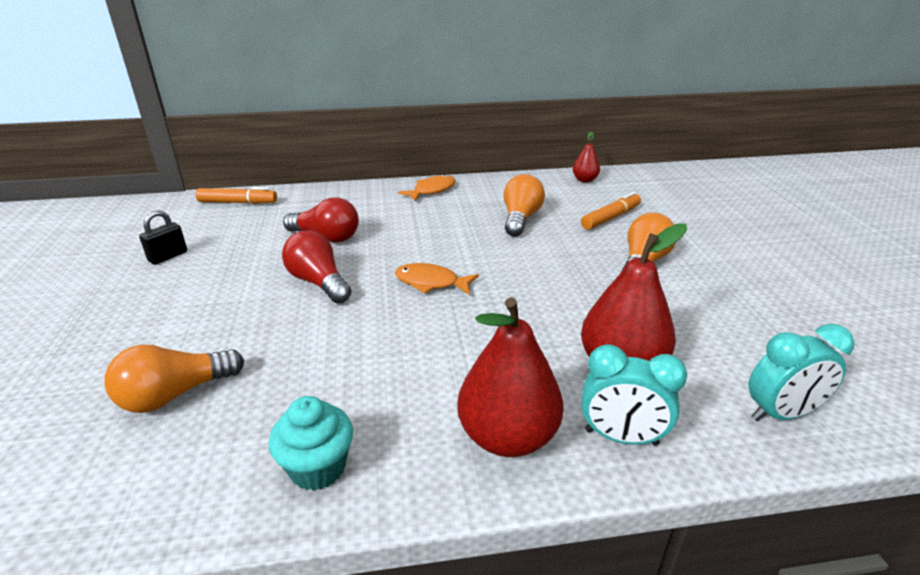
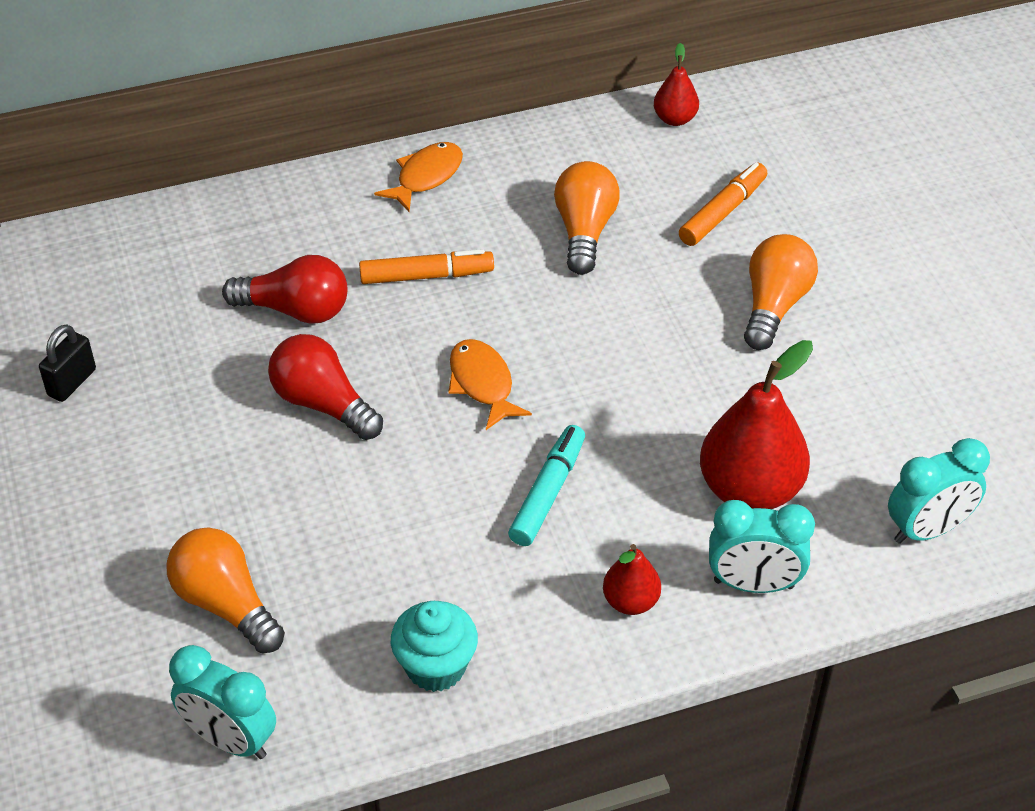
camera: 10 degrees left, 15 degrees up
(103, 506) = (230, 739): none -> turquoise clock
(175, 394) = (226, 604): orange light bulb -> orange light bulb turned 90 degrees clockwise
(237, 202) = (111, 246): orange marker -> orange marker (426, 276)
(431, 282) = (482, 384): orange fish -> orange fish turned 60 degrees clockwise
(457, 350) = (547, 493): none -> turquoise marker
(507, 437) = (630, 601): red pear -> red pear, size x0.51

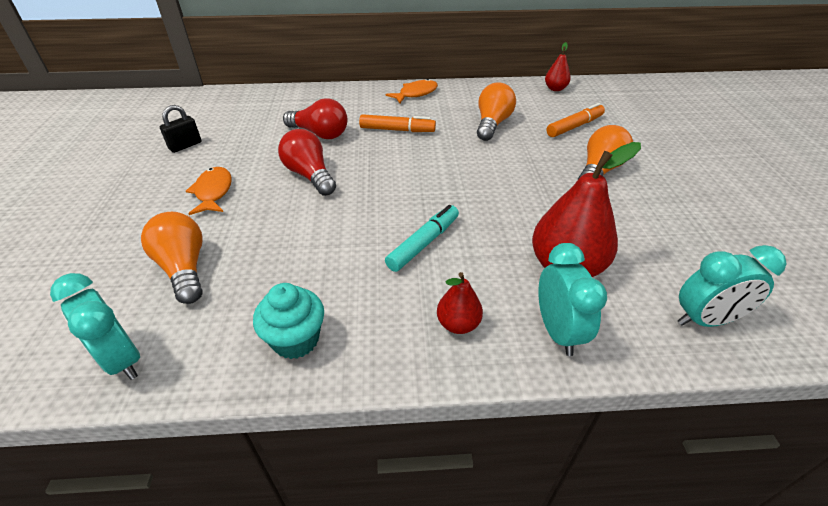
camera: 15 degrees right, 5 degrees down
(482, 384) = (406, 180): orange fish -> orange fish (213, 192)
(753, 584) = (557, 331): turquoise clock -> turquoise clock turned 120 degrees counterclockwise

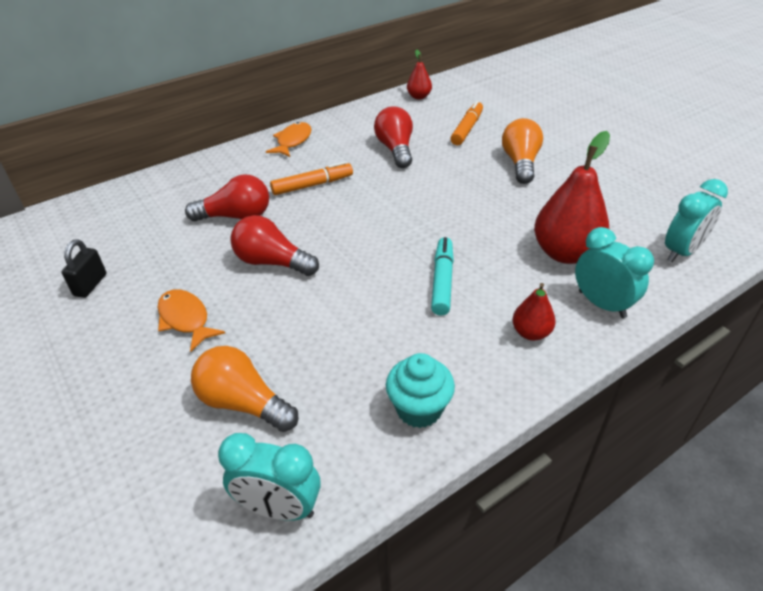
camera: 30 degrees left, 0 degrees up
(492, 124) = (395, 149): orange light bulb -> red light bulb

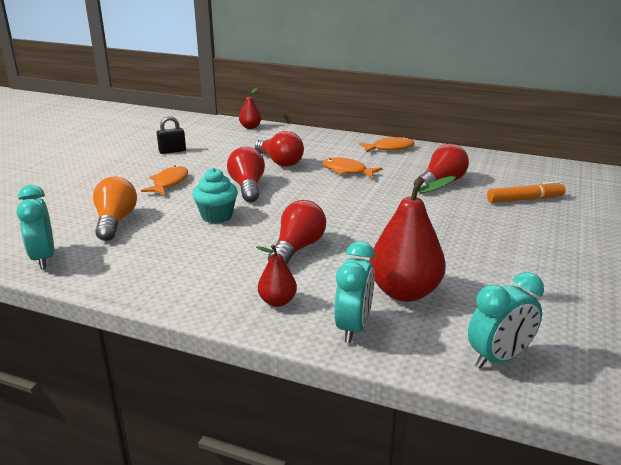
camera: 55 degrees right, 15 degrees down
(312, 185) = (347, 171): orange marker -> orange fish
(419, 97) = (537, 167): red pear -> red pear (250, 127)
(419, 409) = (154, 278): turquoise cupcake -> turquoise cupcake (217, 216)
(442, 281) = (297, 248): turquoise marker -> red light bulb
(520, 163) = (512, 236): orange light bulb -> none
(681, 252) = (499, 358): turquoise clock -> turquoise clock turned 45 degrees counterclockwise

